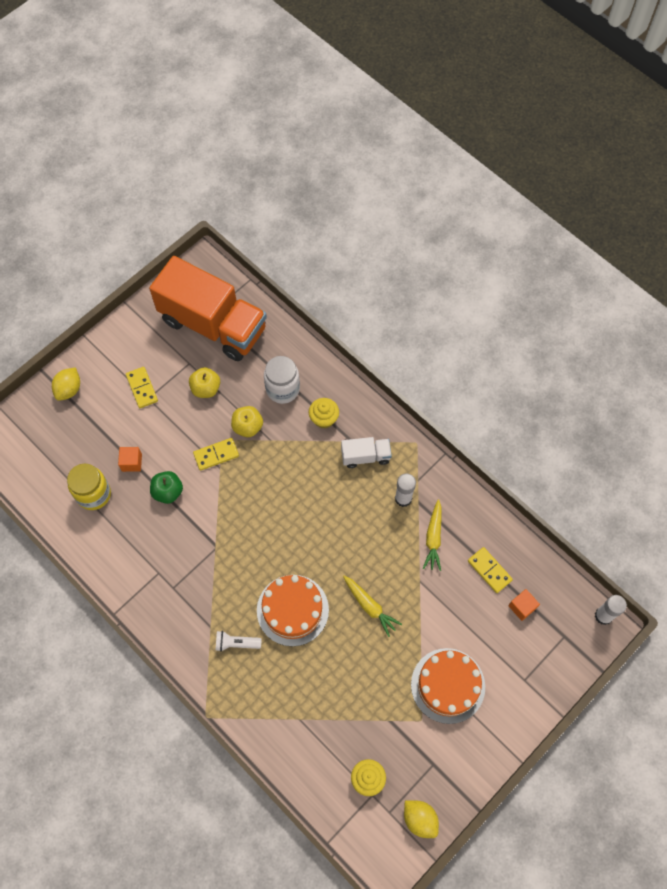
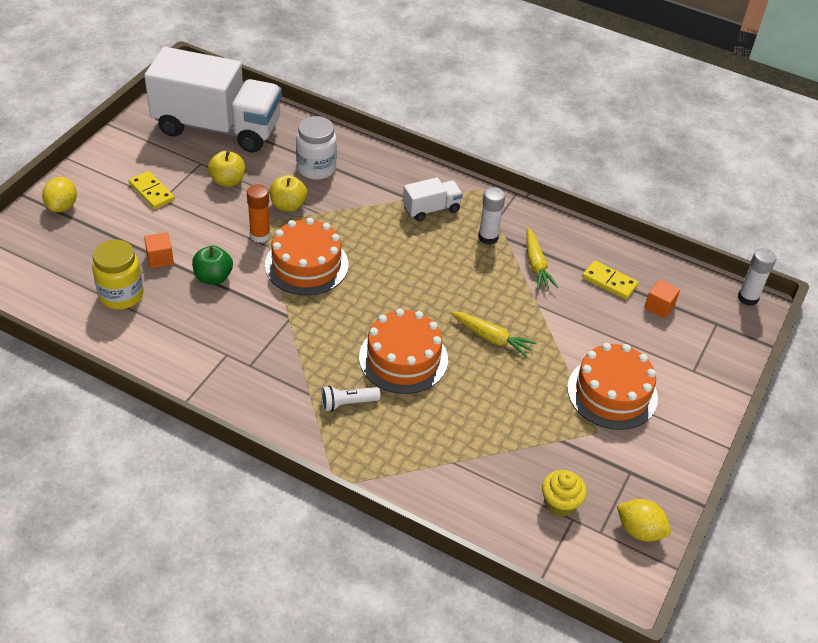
camera: 20 degrees left, 20 degrees down
(213, 324) = (217, 127): orange truck -> white truck
(216, 455) = (260, 235): yellow domino -> orange glue stick
(244, 495) = (306, 265): none -> orange cake
(324, 419) = (372, 185): yellow cupcake -> none

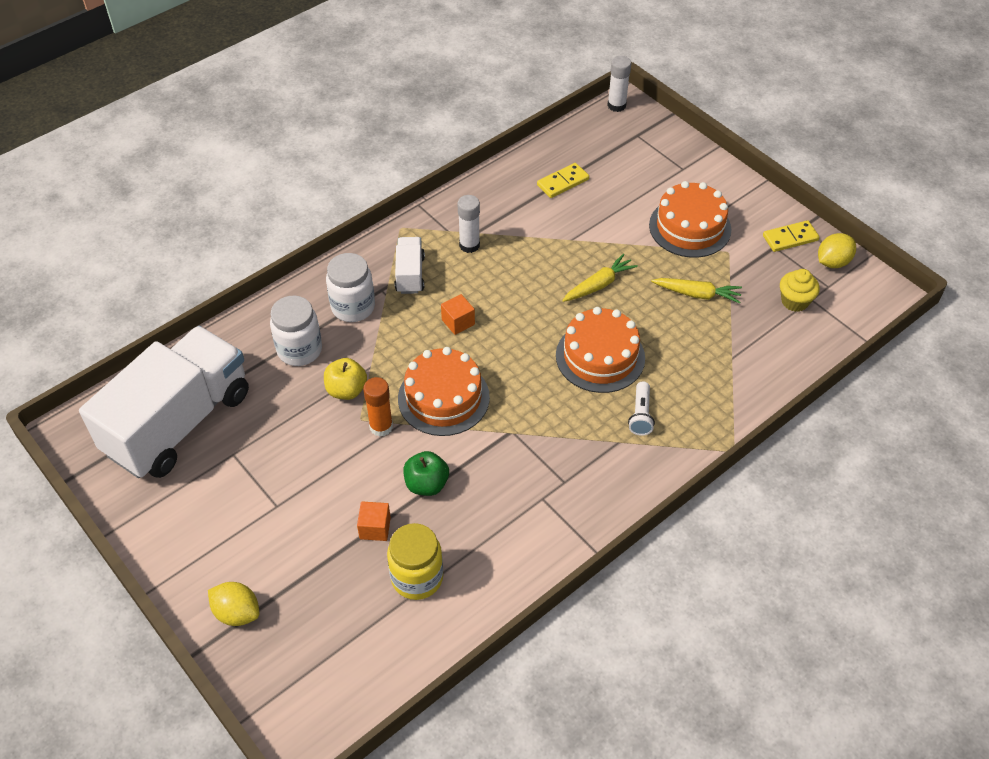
camera: 65 degrees left, 5 degrees up
(152, 192) = (259, 513): yellow domino -> yellow domino (790, 238)
(228, 181) = (278, 435): yellow apple -> none
(376, 185) = (353, 307): none -> white jar
(536, 265) = (521, 223): yellow carrot -> yellow carrot (697, 294)
(659, 306) = (605, 162): orange cube -> orange cube (458, 322)

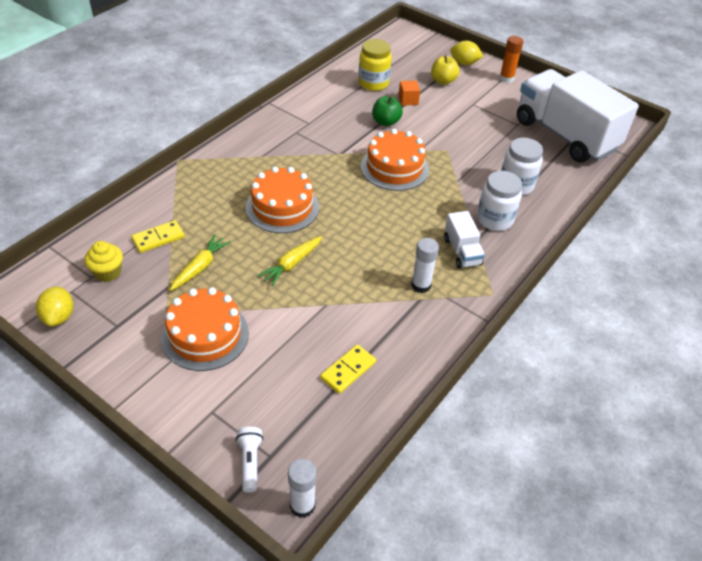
camera: 165 degrees right, 5 degrees down
(179, 423) = (565, 135): white truck -> white truck turned 120 degrees clockwise
(346, 390) = (466, 165): yellow apple -> yellow apple (443, 81)
(381, 427) = (430, 147): orange glue stick -> orange glue stick (506, 78)
(458, 322) = (404, 219): orange cube -> none
(641, 415) = (246, 173): white flashlight -> white flashlight (250, 462)
(697, 294) = (200, 267): yellow carrot -> yellow carrot turned 120 degrees clockwise
(790, 238) = (98, 338): yellow domino -> yellow domino (158, 238)
(832, 262) = (59, 317): yellow lemon -> yellow lemon turned 45 degrees counterclockwise

